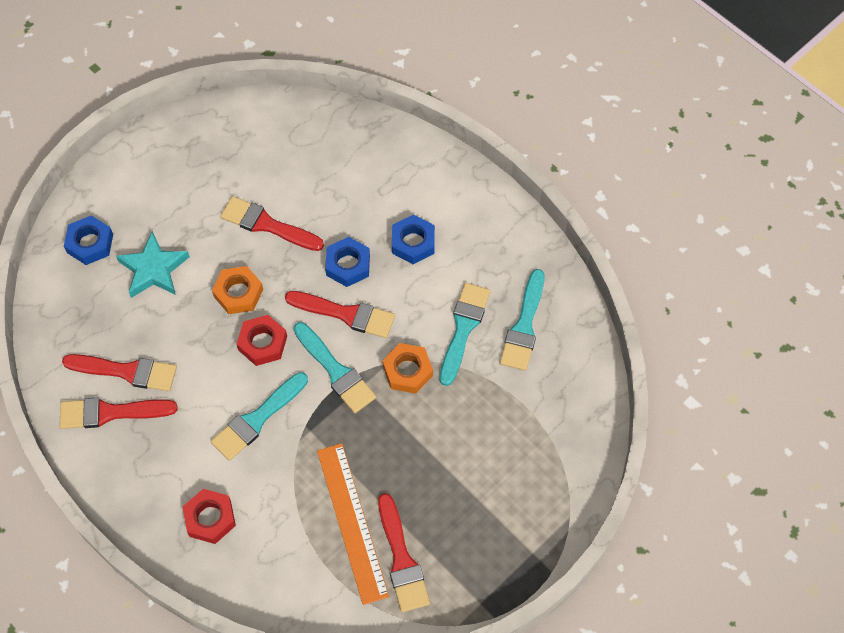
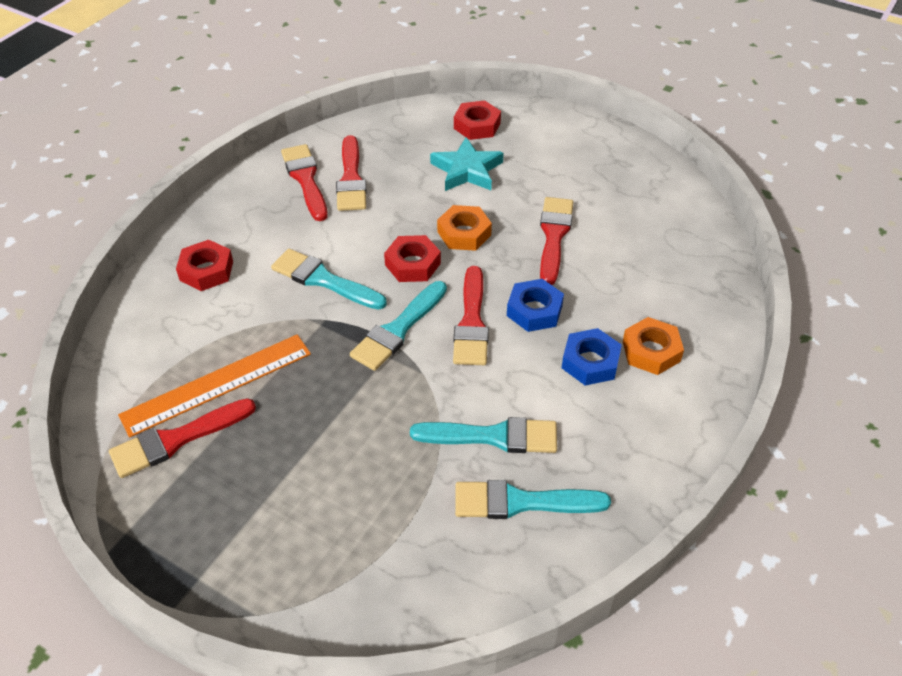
camera: 75 degrees right, 15 degrees down
(90, 243) = (477, 126): blue nut -> red nut
(407, 371) = (418, 393): orange nut -> orange nut (651, 351)

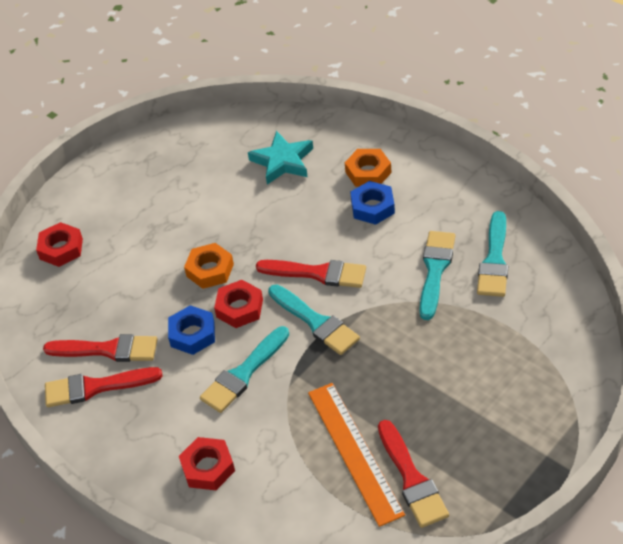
camera: 75 degrees left, 0 degrees up
(467, 170) = (125, 261): turquoise star -> turquoise star (283, 161)
(534, 310) = (313, 233): blue nut -> blue nut (192, 334)
(554, 236) = (229, 211): red brush -> none

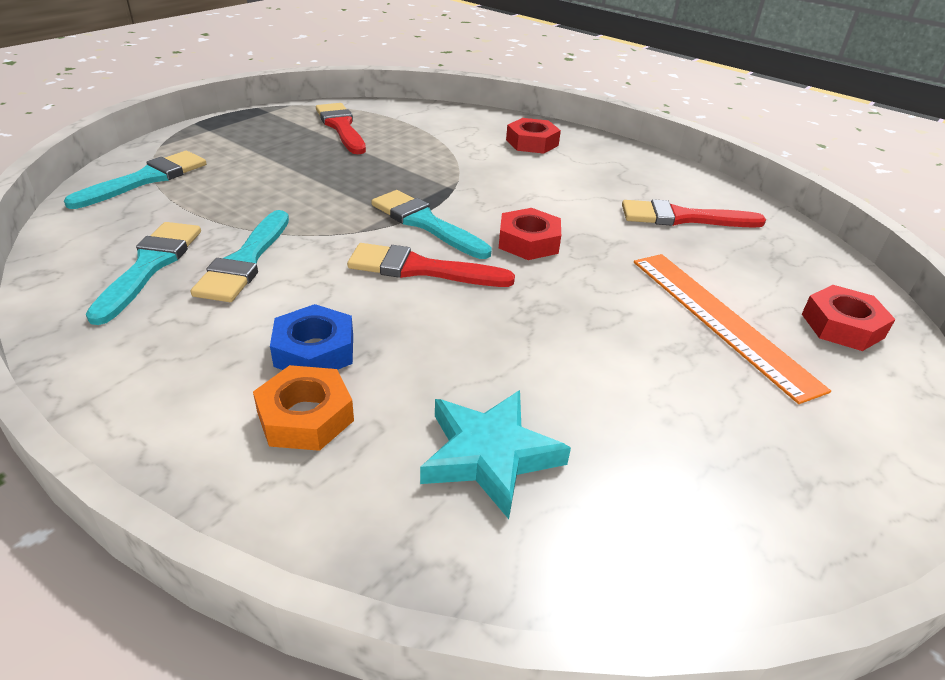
camera: 170 degrees right, 10 degrees down
(95, 387) = (676, 192): red brush -> none
(192, 334) = (583, 223): blue nut -> none
(210, 270) = (584, 283): orange nut -> none
(243, 373) = (510, 191): turquoise brush -> turquoise brush (146, 179)
(354, 452) = (392, 142): orange ruler -> orange ruler (720, 320)

